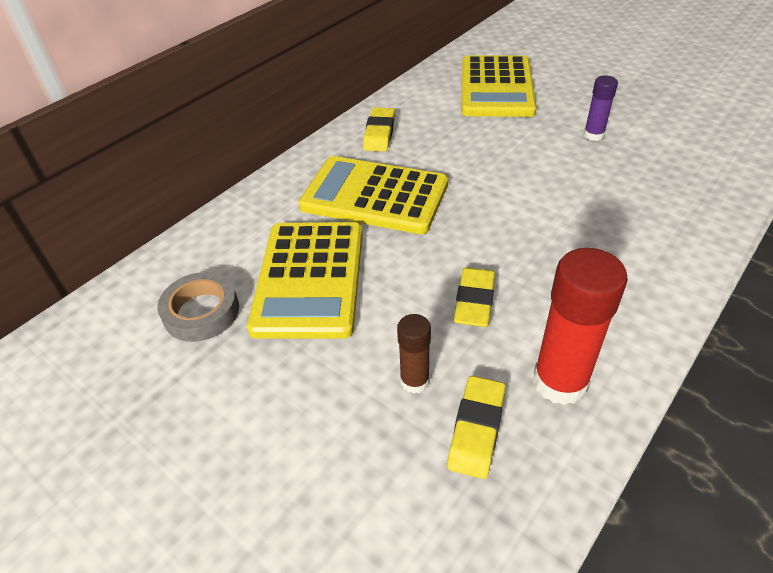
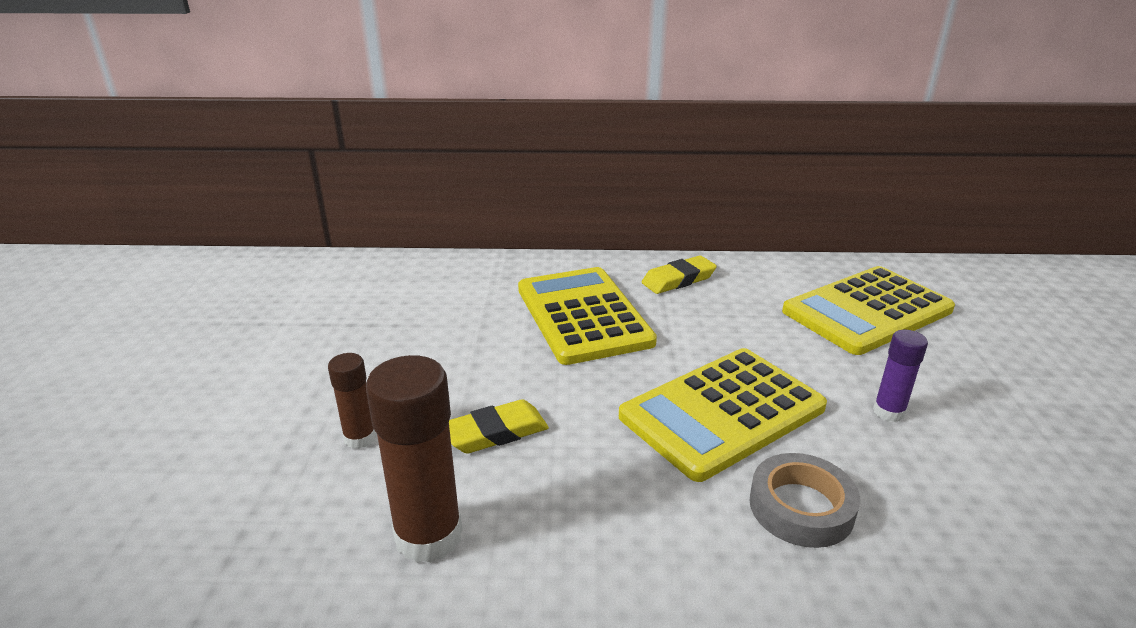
camera: 50 degrees right, 15 degrees down
(201, 312) = (356, 302): grey tape -> grey tape (801, 507)
(310, 279) = (438, 331): yellow calculator -> yellow calculator (722, 412)
(476, 429) = (325, 500): yellow eraser -> none
(560, 382) = (428, 536): red glue stick -> brown glue stick

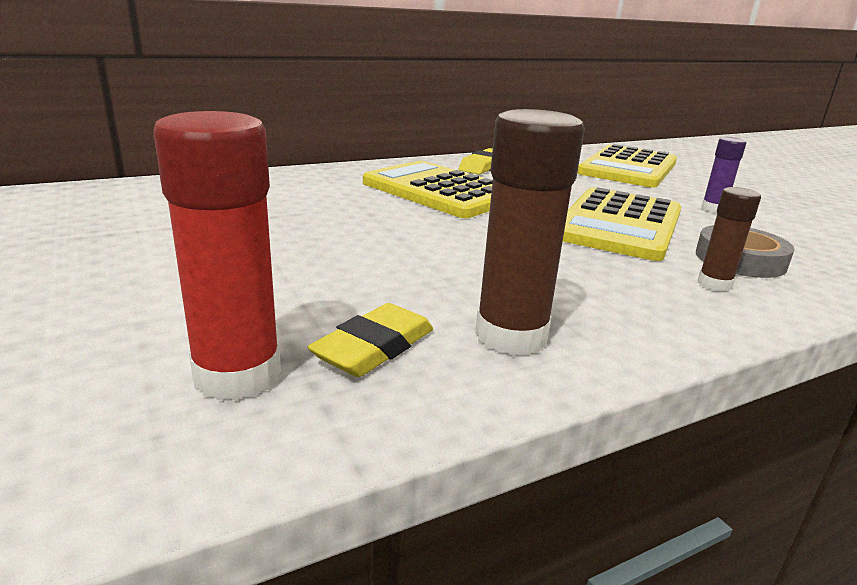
camera: 30 degrees left, 5 degrees down
(205, 507) = (237, 375): none -> red glue stick
(360, 438) = (347, 290): brown glue stick -> brown glue stick (714, 284)
(496, 432) = (470, 263): yellow eraser -> yellow eraser (374, 347)

